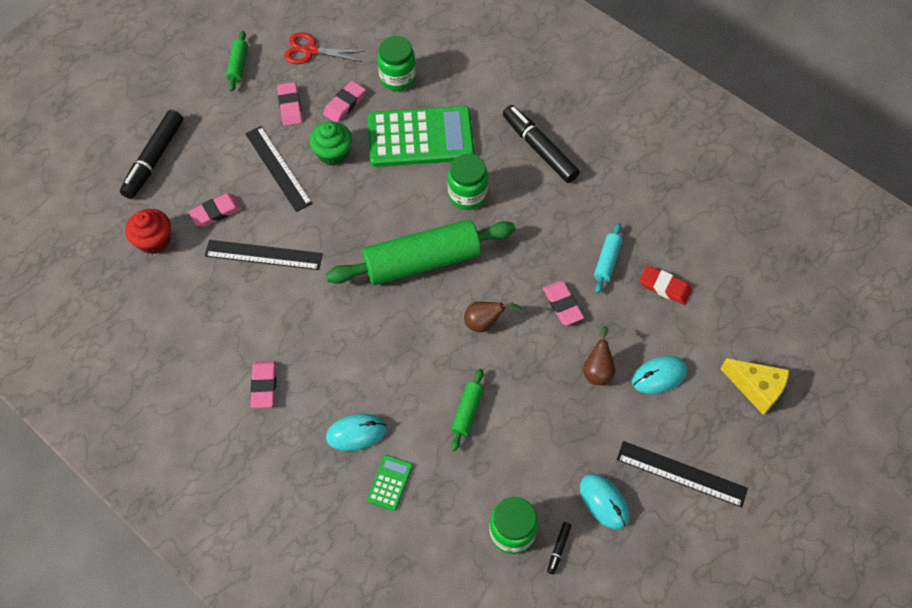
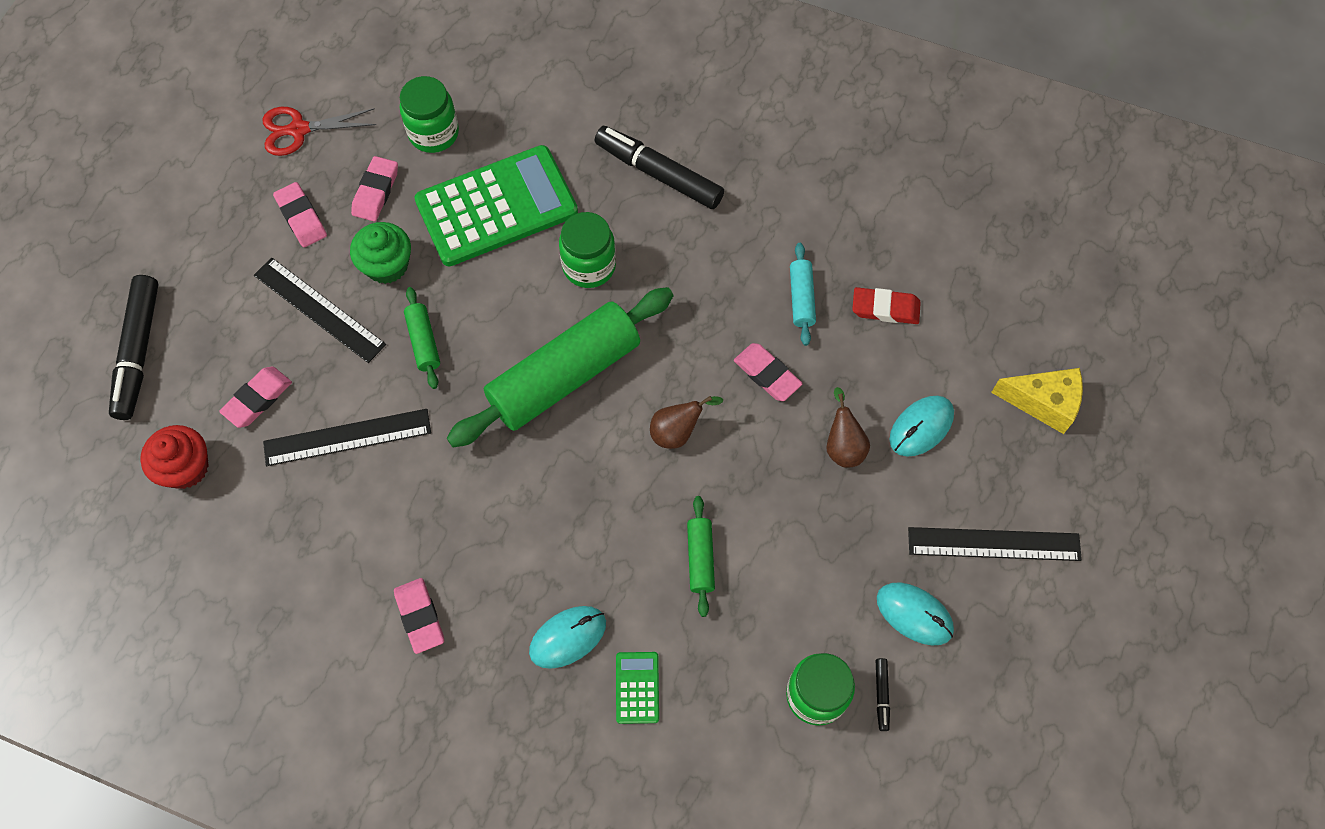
camera: 20 degrees left, 5 degrees up
(238, 65) = (205, 181): green rolling pin -> green rolling pin (423, 342)

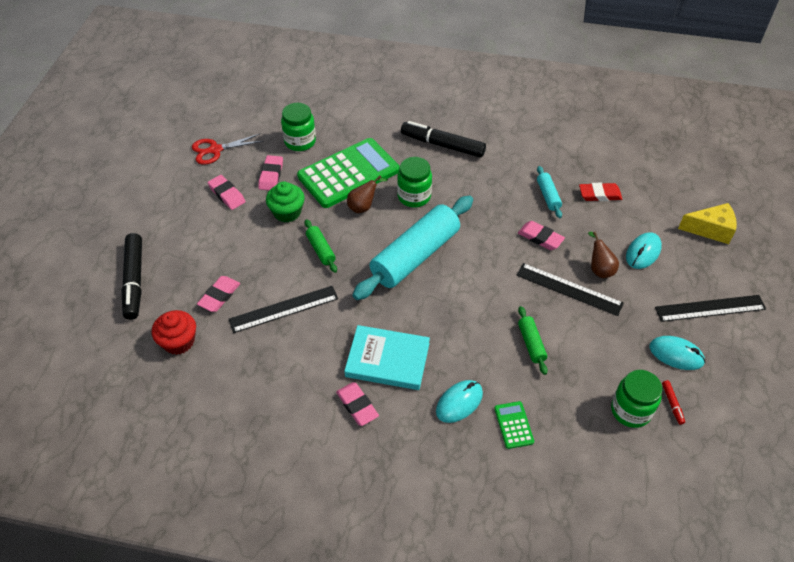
camera: 10 degrees left, 15 degrees down
(319, 309) = (249, 241): black ruler -> black ruler (569, 289)
(480, 549) = (387, 360): none -> turquoise book
(564, 376) = (415, 256): green rolling pin -> turquoise rolling pin
(677, 432) = (495, 276): brown pear -> brown pear (363, 206)
(881, 695) = (672, 404): black marker -> red marker

